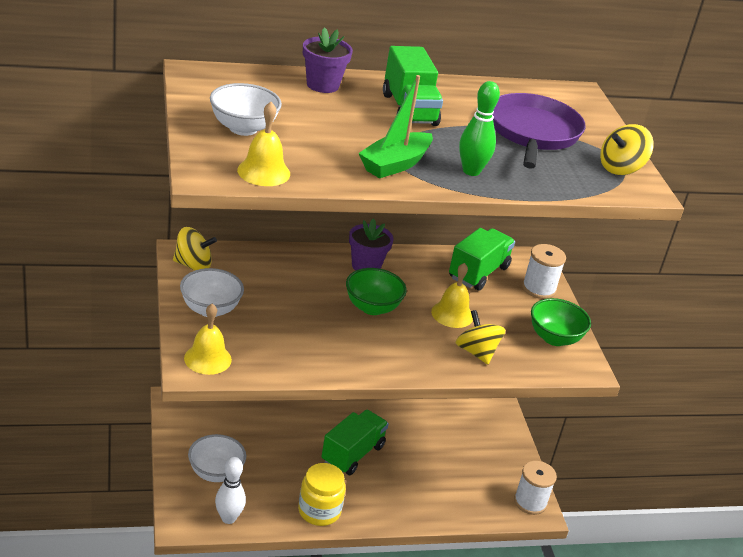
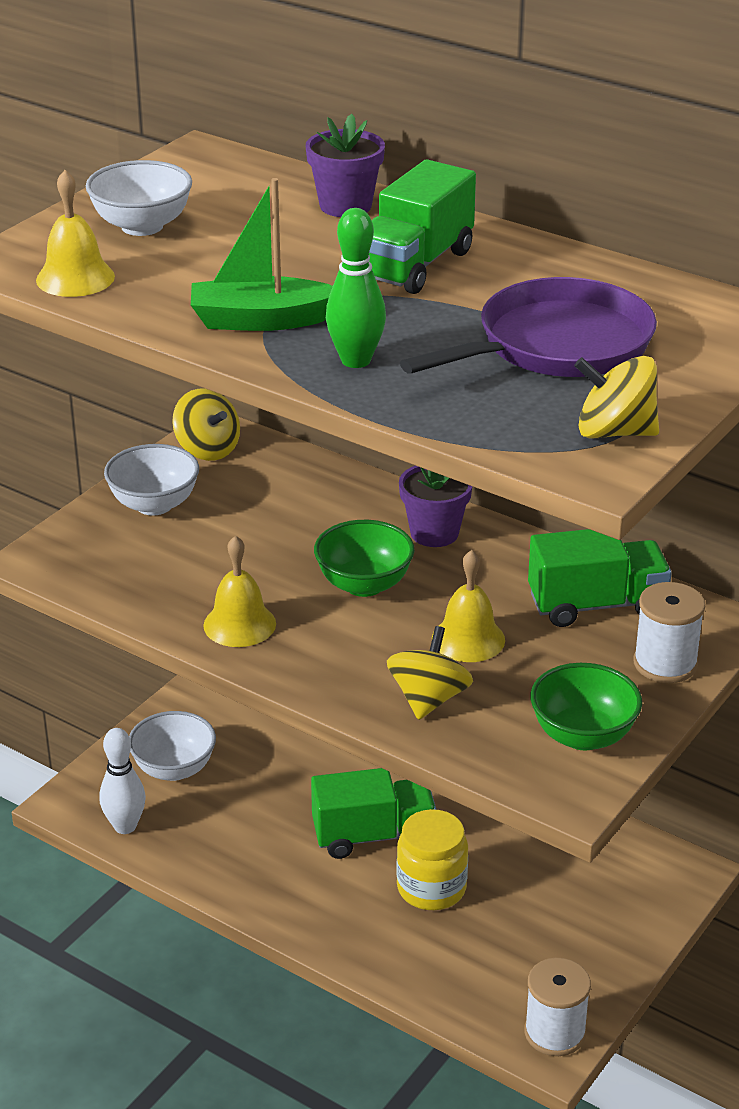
camera: 50 degrees right, 0 degrees up
(207, 359) = (71, 555): yellow bell -> yellow bell (239, 624)
(319, 511) = (242, 878): yellow jar -> yellow jar (431, 888)

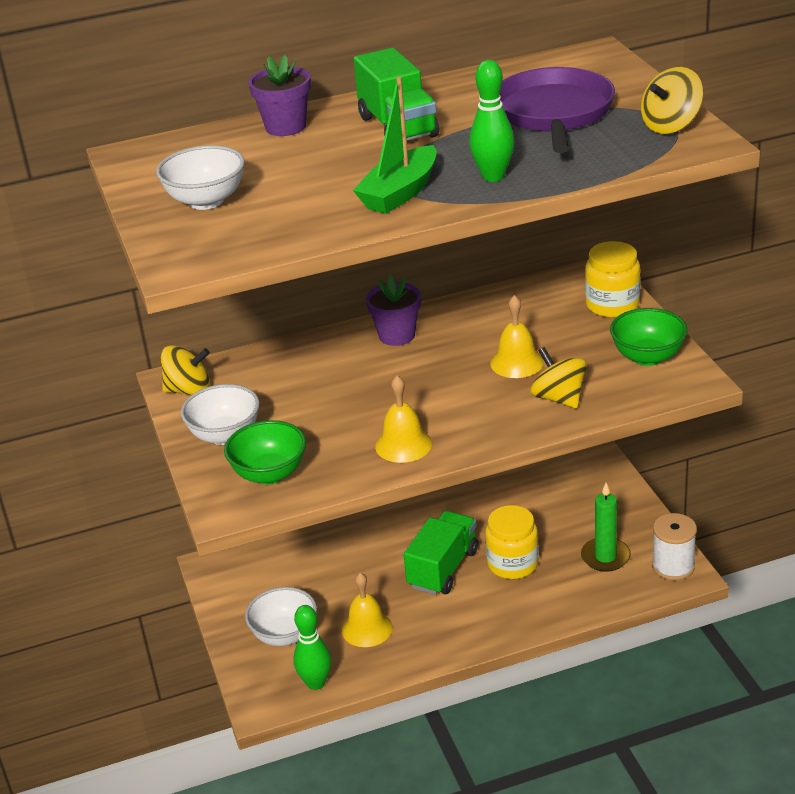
camera: 50 degrees left, 0 degrees up
(75, 278) = (246, 243): yellow bell -> yellow bell (367, 628)
(125, 826) = (316, 683): white bowling pin -> green bowling pin
(364, 584) = (418, 381): green bowl -> green bowl (269, 474)
(515, 963) = (605, 557): none -> green candle
(596, 605) = (534, 306): green truck -> none
(665, 663) = (612, 305): white spool -> yellow jar

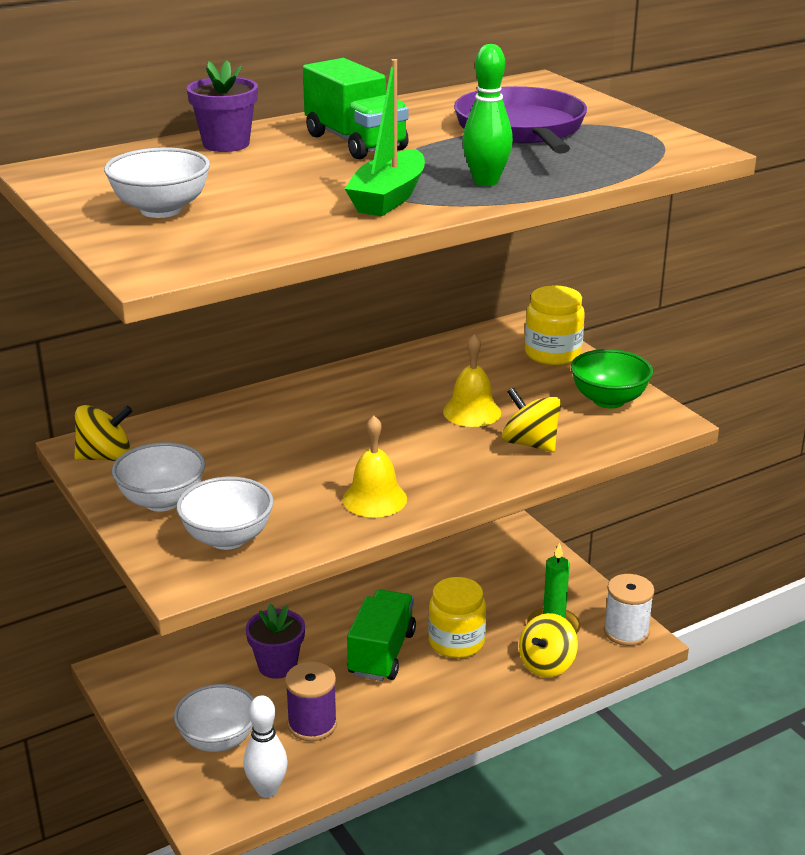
camera: 15 degrees left, 5 degrees down
(269, 474) = (227, 538): green bowl -> white bowl
(316, 683) = (267, 790): green bowling pin -> white bowling pin
(367, 628) = (312, 724): yellow bell -> purple spool
(397, 335) = (331, 392): purple flower pot -> purple flower pot (277, 665)
(671, 125) = (652, 137): yellow spinning top -> yellow spinning top (547, 664)

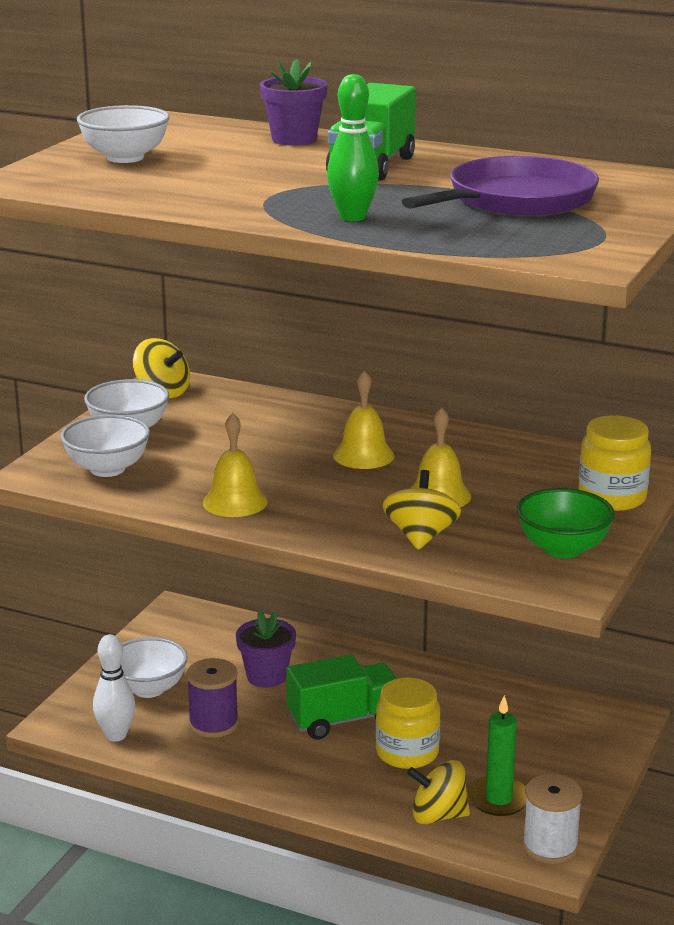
camera: 55 degrees right, 5 degrees down
(364, 415) = (363, 455): none -> yellow bell
(388, 198) = (258, 201): green boat -> none

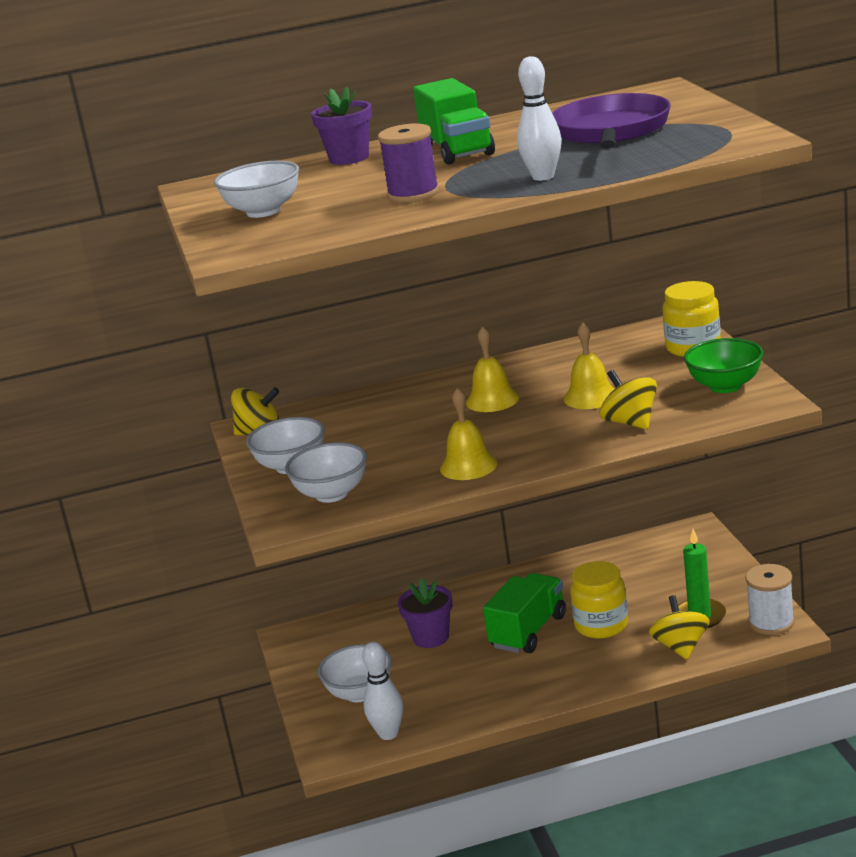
camera: 35 degrees left, 0 degrees up
(213, 724) = (445, 685): purple spool -> purple spool (413, 194)
(352, 217) = (543, 177): green bowling pin -> white bowling pin
(438, 815) = (681, 647): yellow spinning top -> yellow spinning top turned 120 degrees clockwise

